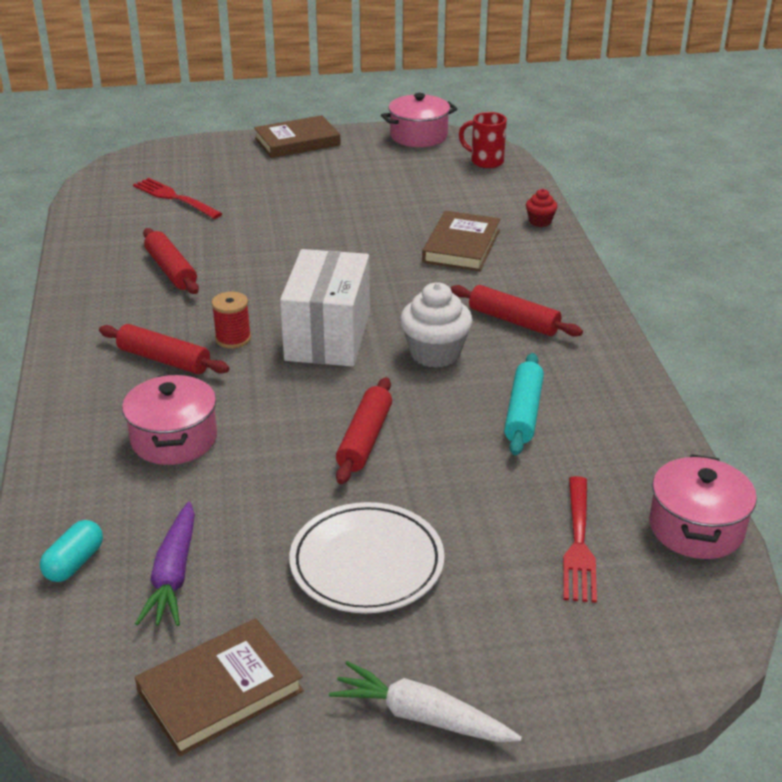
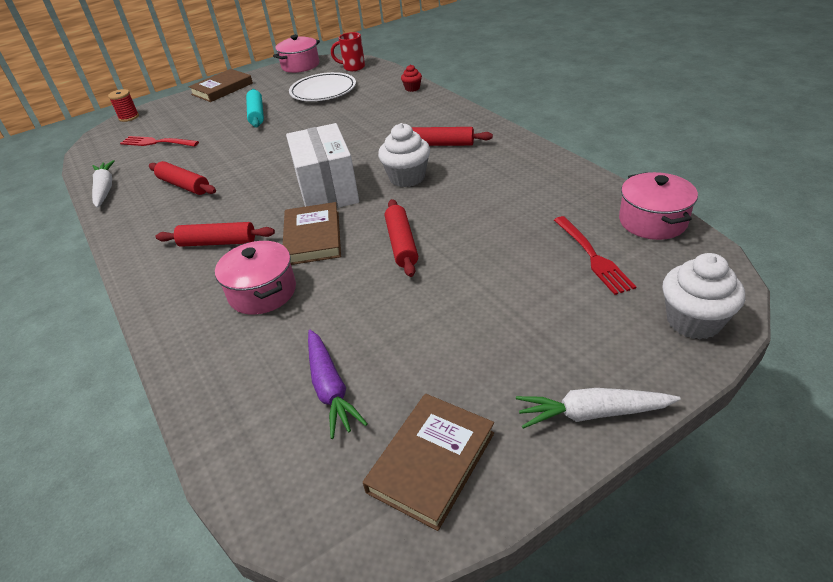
camera: 20 degrees left, 5 degrees up
(74, 563) = (243, 412): turquoise capsule -> none
(83, 244) = (105, 189): none -> white carrot
(233, 339) = (260, 213): red spool -> red spool (129, 117)
(367, 563) = (467, 323): white plate -> white plate (323, 91)
(461, 246) = (374, 114): brown book -> brown book (312, 237)
(523, 413) = (491, 193): turquoise rolling pin -> turquoise rolling pin (256, 114)
(629, 668) = (693, 321): none -> white cupcake

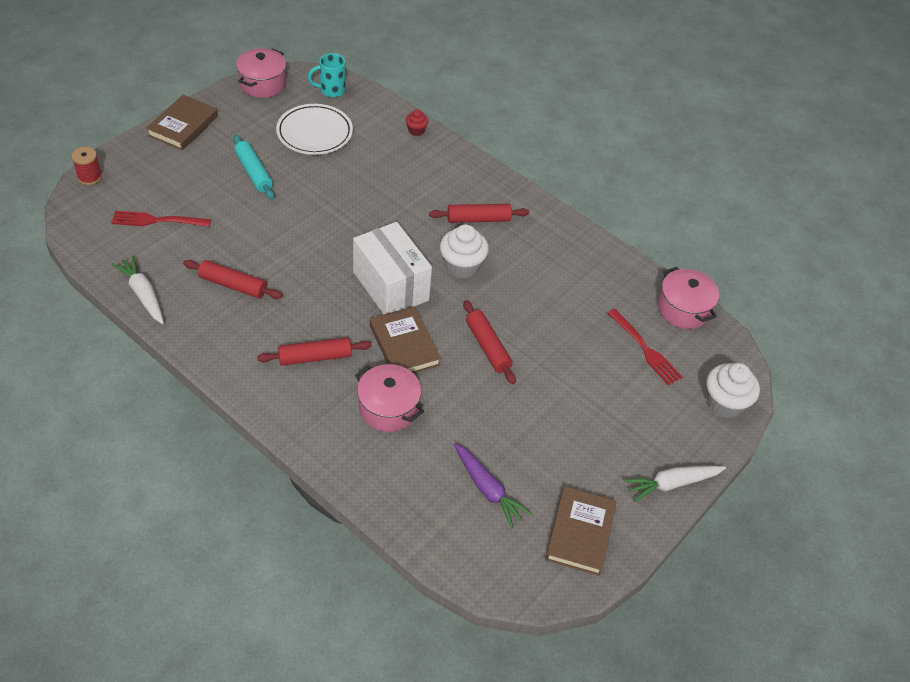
camera: 25 degrees left, 10 degrees up
(353, 67) = (331, 90): red mug -> turquoise mug

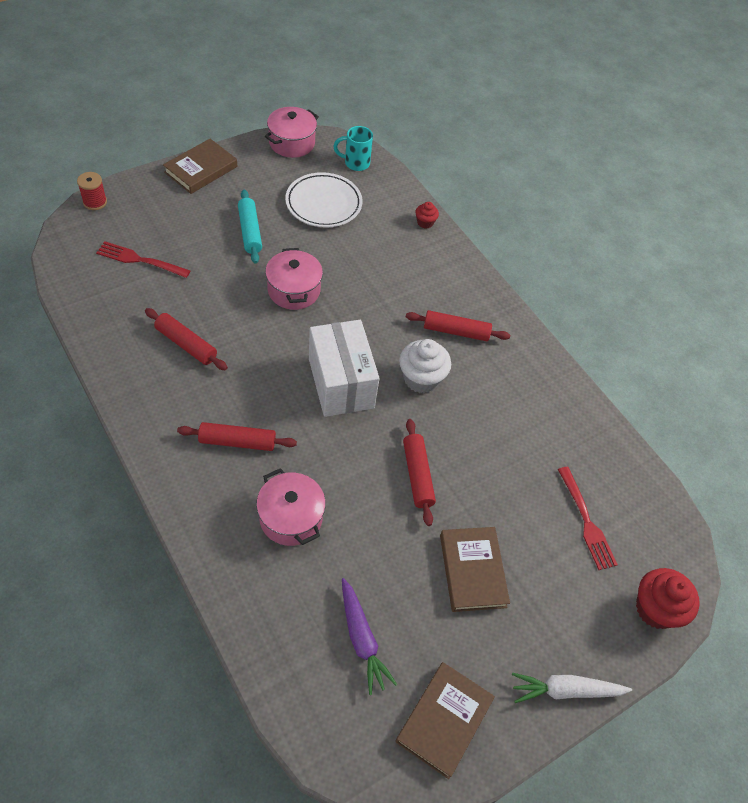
camera: 15 degrees right, 5 degrees up
(143, 294) = (97, 333): white carrot -> none
(404, 345) = (332, 451): brown book -> brown book (472, 571)
(683, 309) = (643, 485): pink pot -> pink pot (294, 290)
(724, 403) = (655, 609): white cupcake -> red cupcake

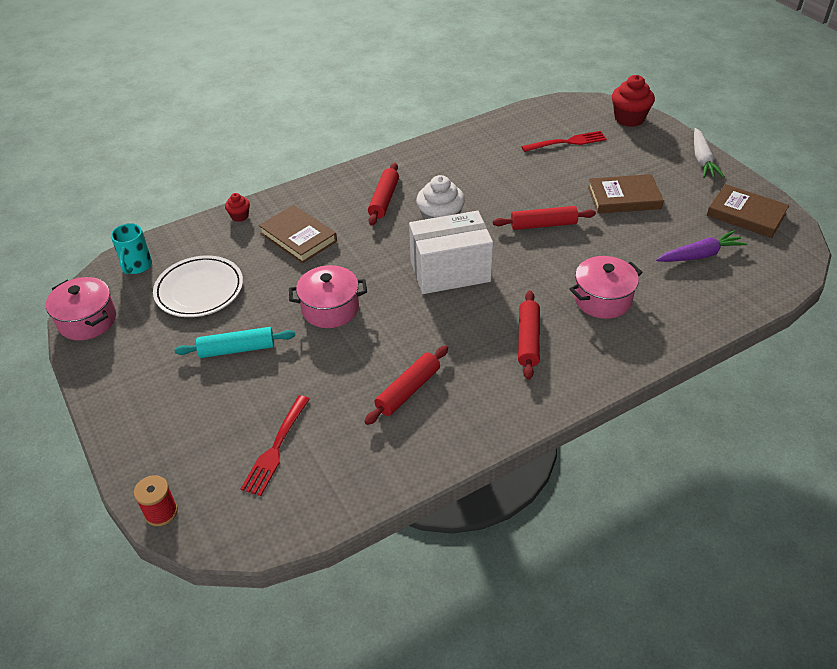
camera: 80 degrees left, 10 degrees down
(201, 169) = (118, 403): brown book -> brown book (298, 237)

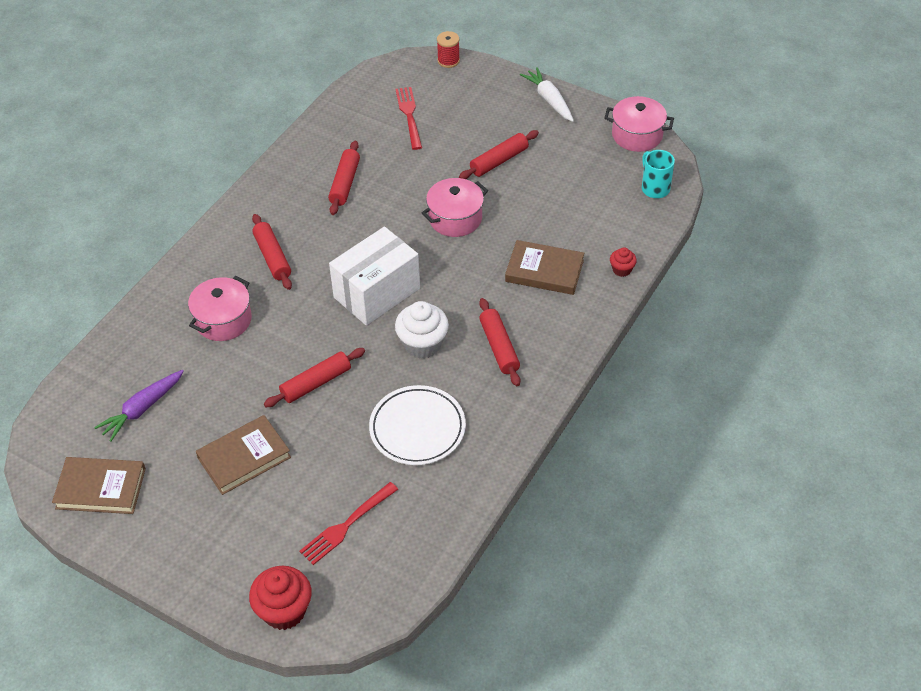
camera: 150 degrees right, 5 degrees up
(199, 290) = (578, 190): white plate -> white plate (417, 428)
(237, 349) = (499, 161): turquoise rolling pin -> red rolling pin
(702, 160) = (167, 564): white carrot -> white carrot (549, 100)

